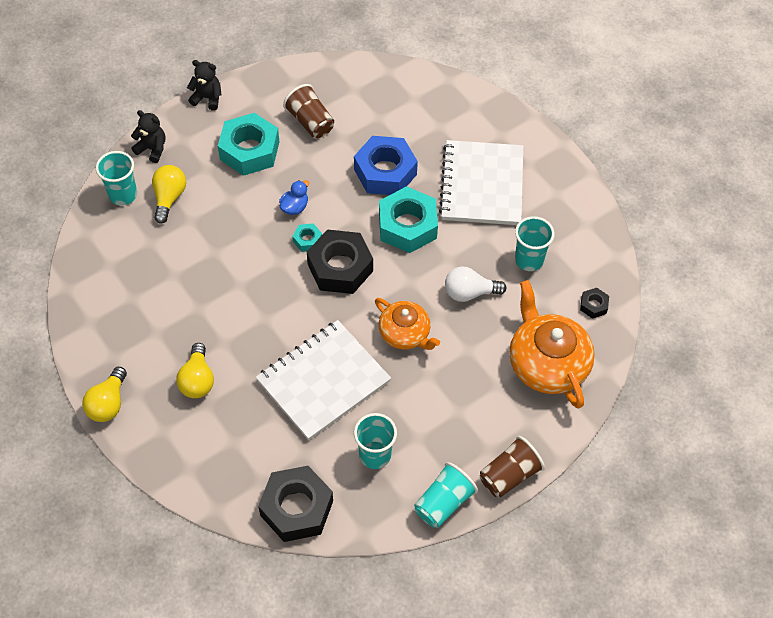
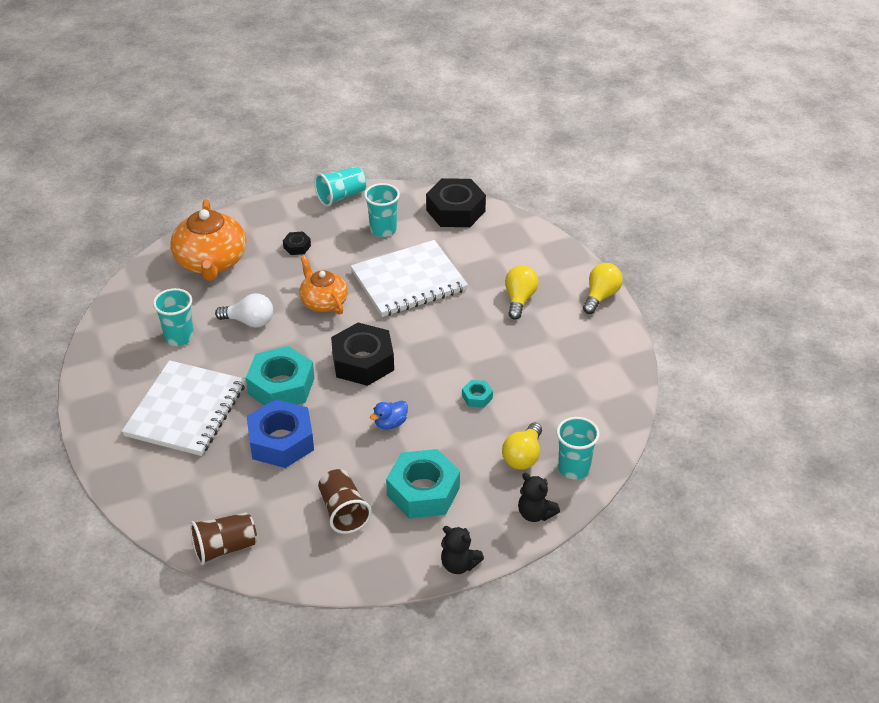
camera: 165 degrees left, 15 degrees down
(307, 240) = (387, 391): turquoise nut -> turquoise nut (477, 397)
(509, 475) = (283, 203): brown cup -> brown cup (225, 548)
(593, 305) = (143, 294): black nut -> black nut (297, 246)

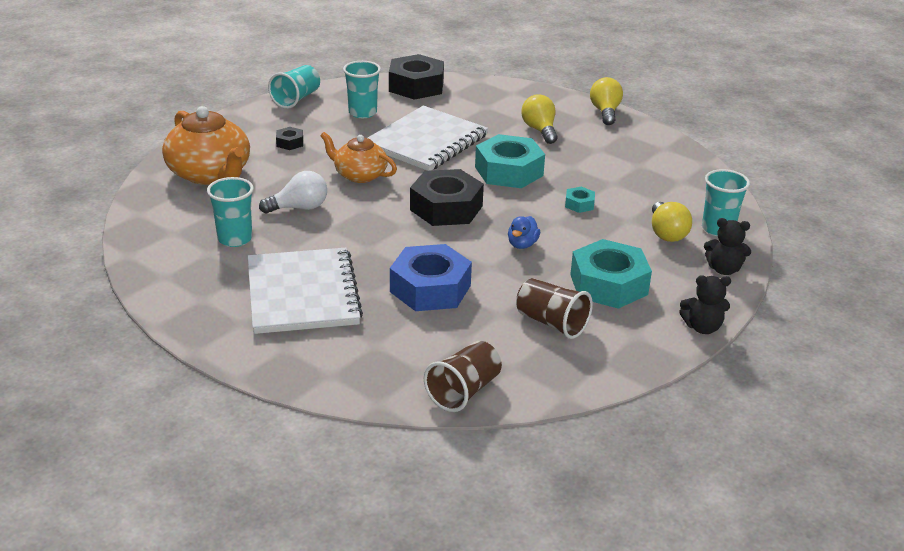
camera: 30 degrees left, 10 degrees down
(281, 386) = (384, 247): turquoise nut -> turquoise nut (509, 171)

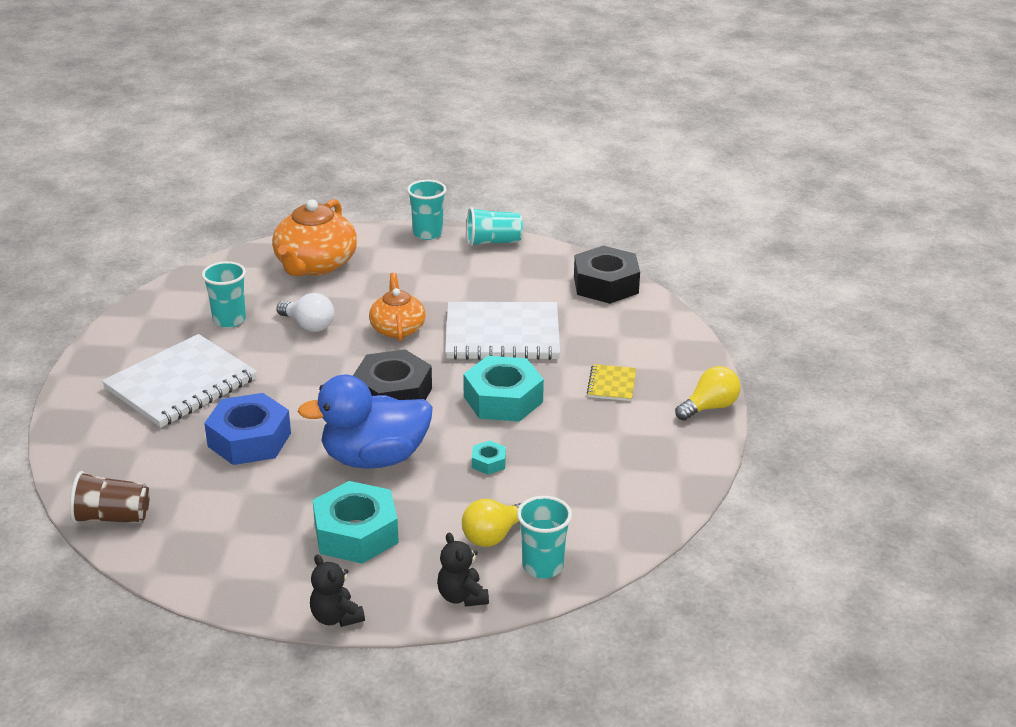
camera: 55 degrees right, 0 degrees up
(290, 143) = (411, 274): black nut -> none
(362, 113) = (513, 282): turquoise cup -> turquoise cup (427, 233)
(522, 244) = (374, 458): blue duck -> blue duck, size x2.48
(540, 130) = (611, 384): yellow light bulb -> yellow notebook
(551, 323) = (257, 524): brown cup -> none

